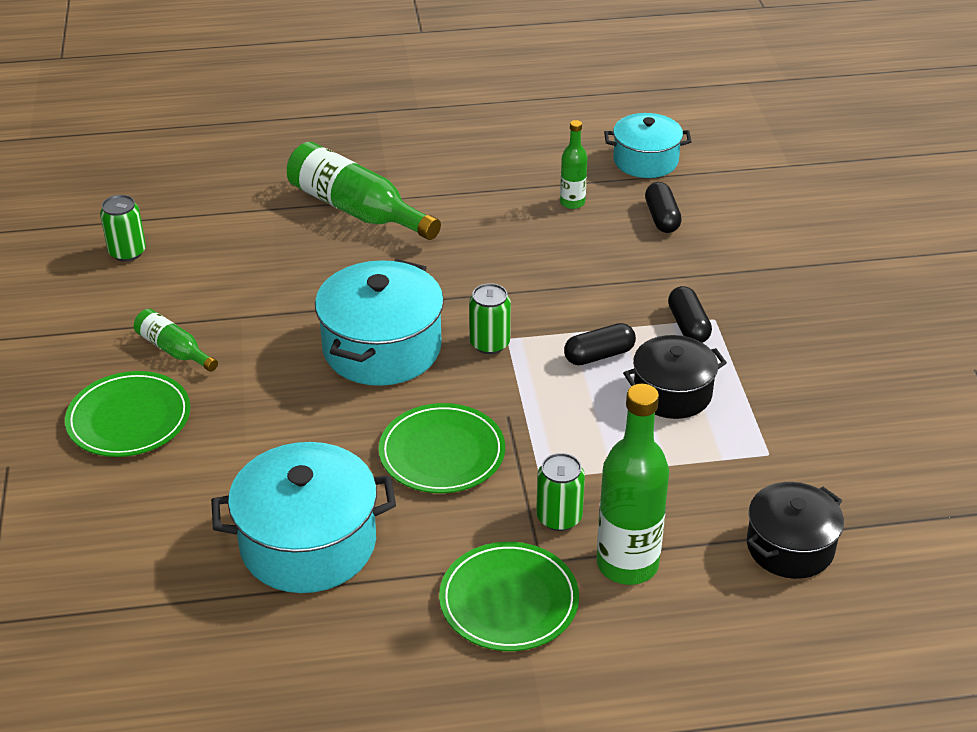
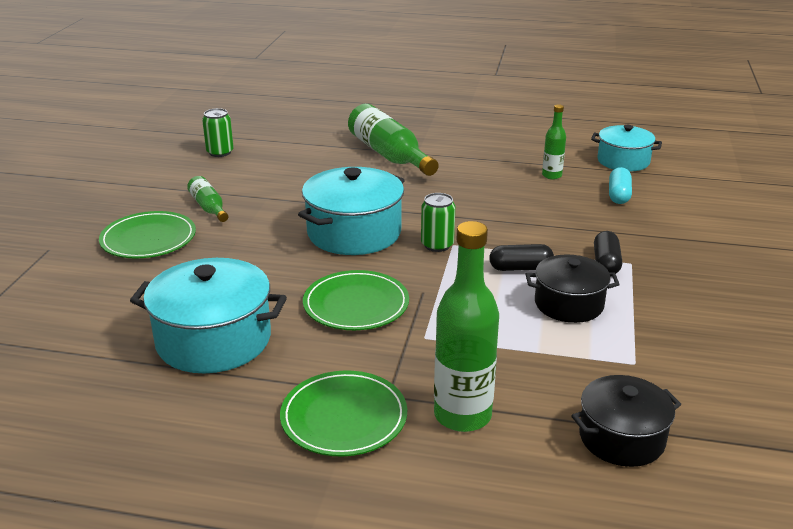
camera: 20 degrees right, 10 degrees down
(559, 517) = (423, 368): green can -> none
(662, 218) = (619, 195): black capsule -> turquoise capsule

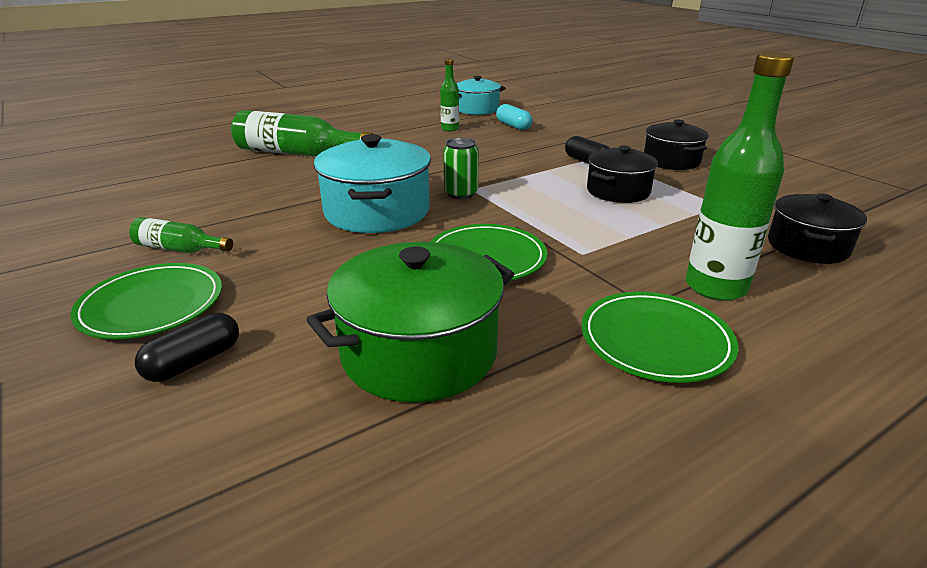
camera: 45 degrees left, 0 degrees up
(214, 340) = (419, 352): turquoise pot -> green pot
(220, 152) = (102, 203): green can -> none
(520, 268) = (546, 184): black capsule -> black capsule (194, 362)
(696, 300) = (671, 161): none -> black pot

